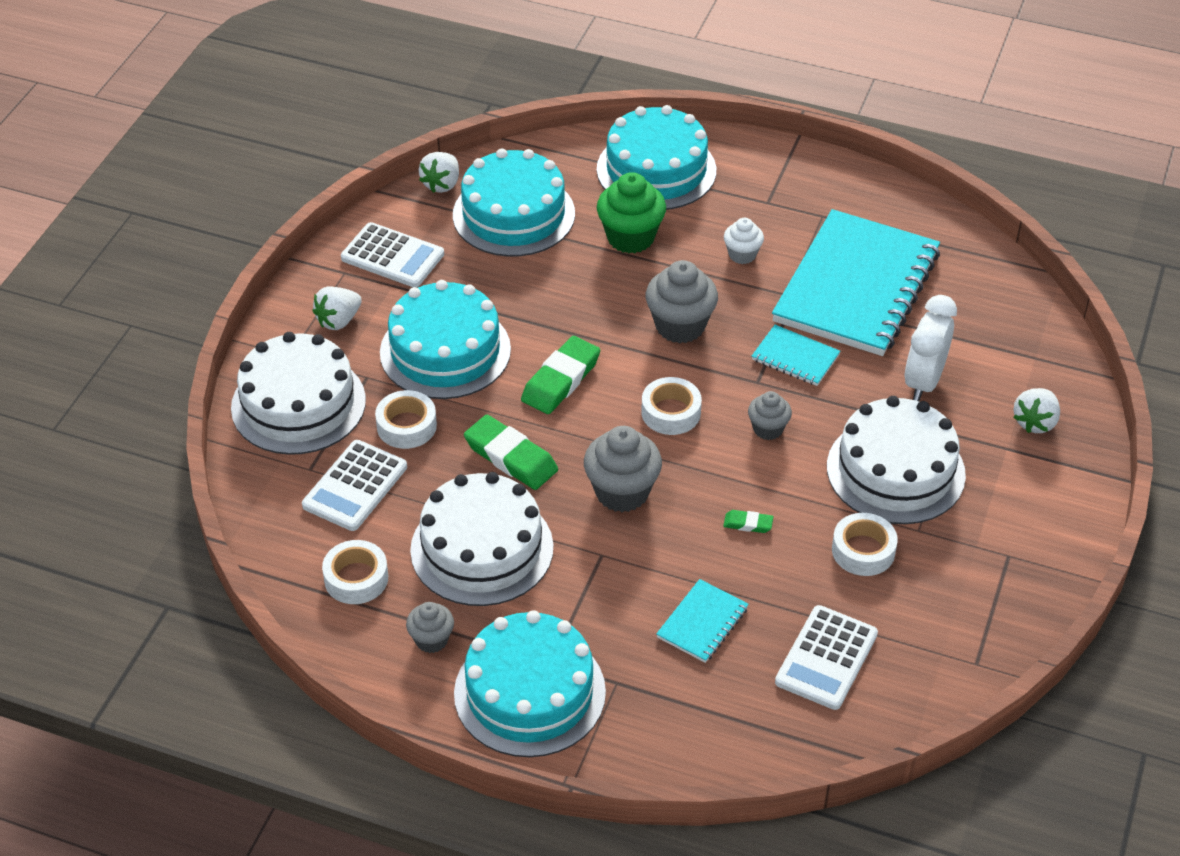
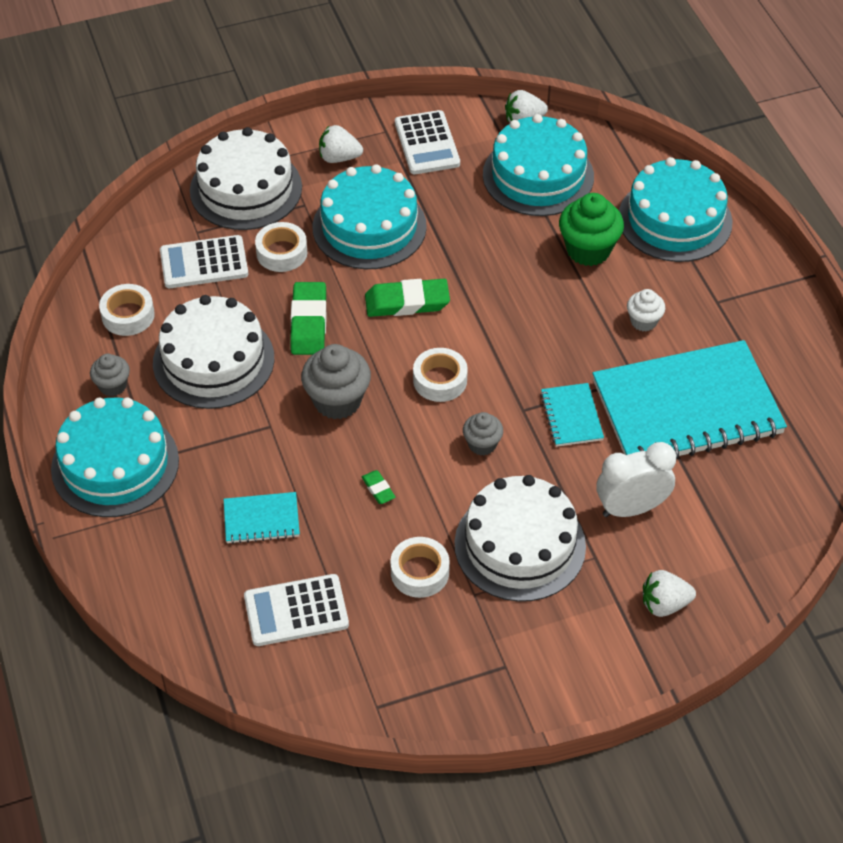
camera: 50 degrees right, 5 degrees up
(680, 326) = (530, 332): grey cupcake -> none

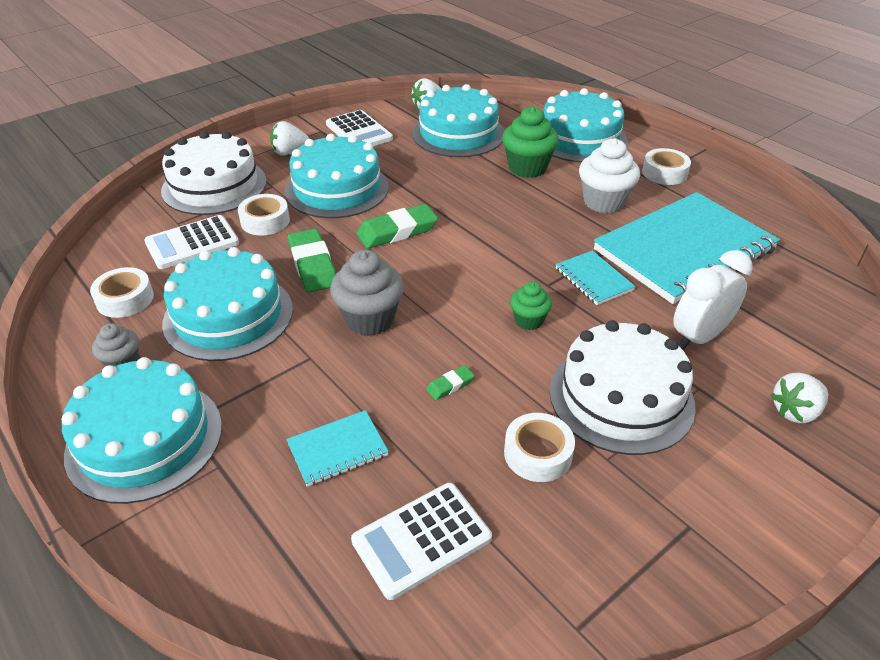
camera: 20 degrees left, 10 degrees down
(213, 360) = (228, 316): white cake -> turquoise cake
(378, 489) = (450, 385): green eraser -> green eraser turned 75 degrees counterclockwise
(440, 380) = (459, 280): white tape -> white tape (664, 173)
(482, 444) = (529, 320): grey cupcake -> green cupcake
(643, 321) = (604, 202): white cupcake -> white cupcake, size x1.73

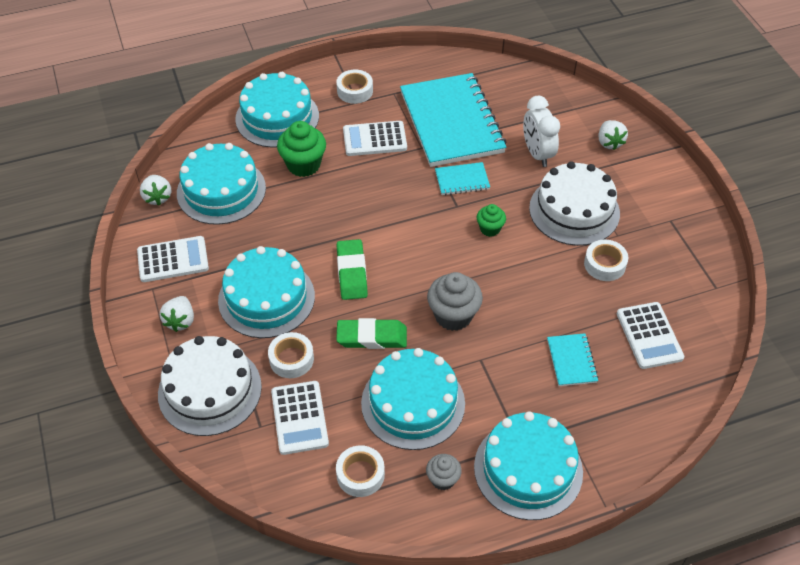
camera: 70 degrees left, 10 degrees up
(450, 385) = (535, 289): green eraser -> none
(604, 202) = (374, 139): white cupcake -> white calculator

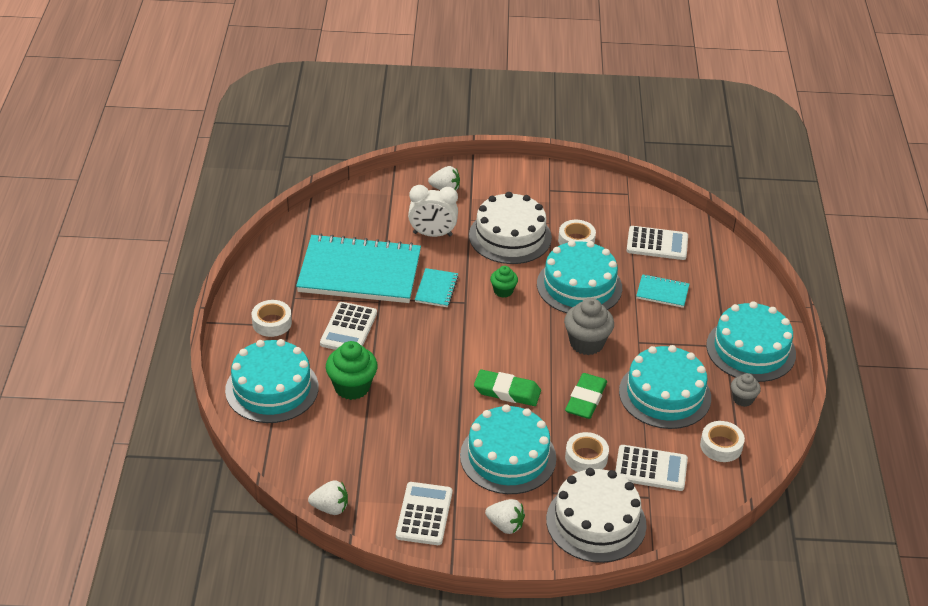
camera: 70 degrees left, 10 degrees down
(221, 190) = (350, 456): turquoise cake -> turquoise cake (579, 286)

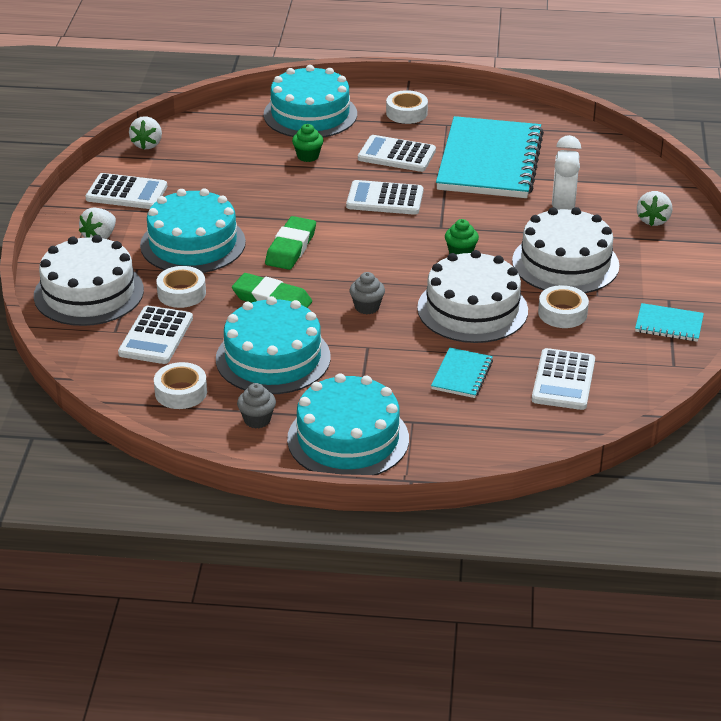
camera: 95 degrees right, 5 degrees down
(352, 387) = (308, 156): green cupcake -> green cupcake, size x0.58
(424, 335) = (385, 199): none -> white calculator
(436, 289) = (462, 209): turquoise notebook -> turquoise notebook (669, 325)
(579, 286) = (472, 309): turquoise cake -> white cake
(586, 343) = (367, 307): grey cupcake -> grey cupcake, size x0.58

